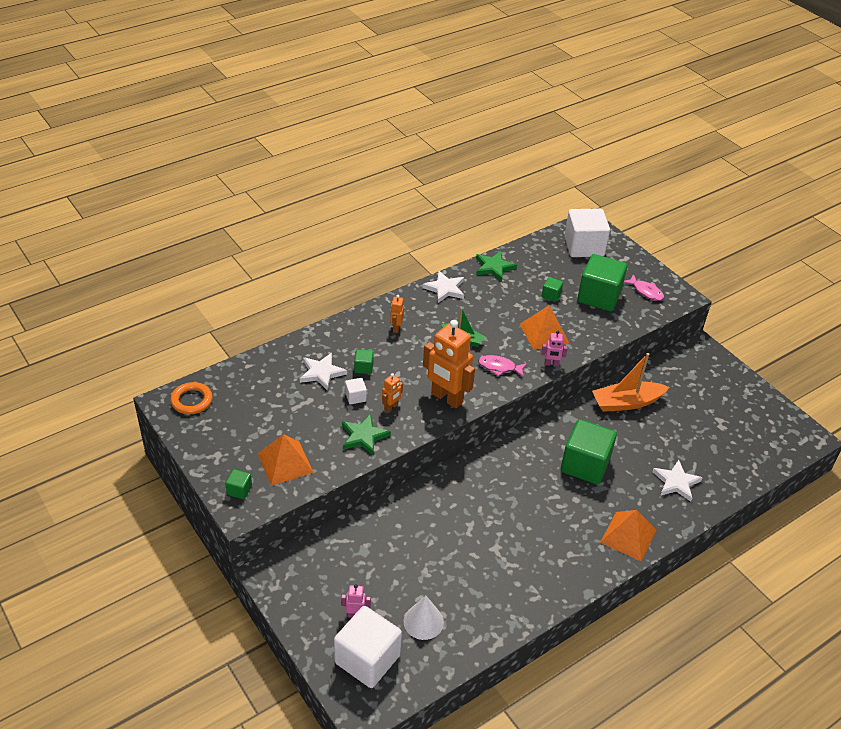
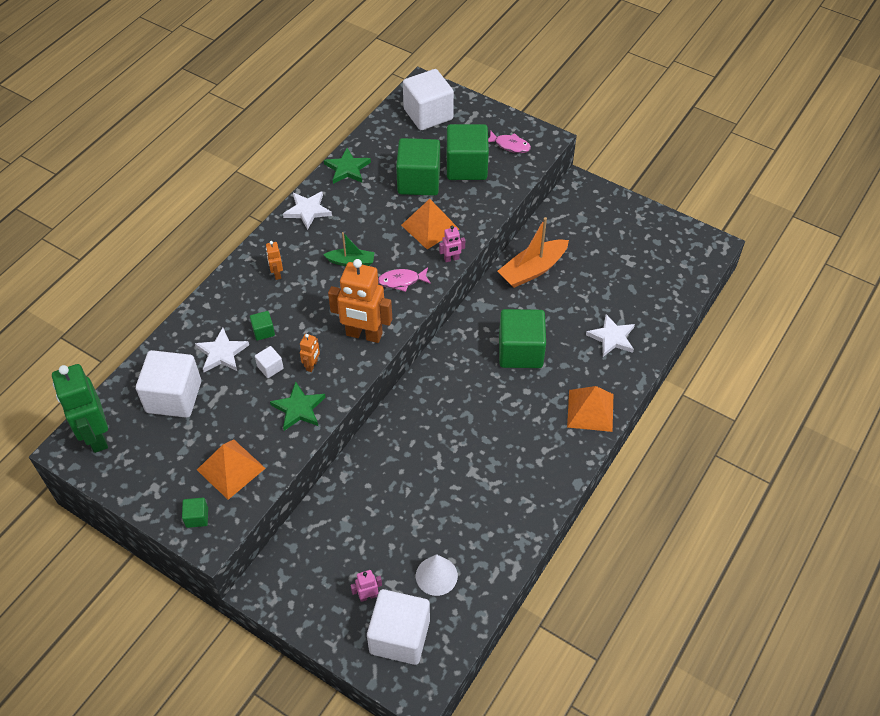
camera: 20 degrees left, 10 degrees up
(191, 400) = (96, 436): orange ring -> green robot
(267, 392) = (174, 397): none -> white cube
(551, 295) = (418, 181): green cube -> green cube, size x2.31

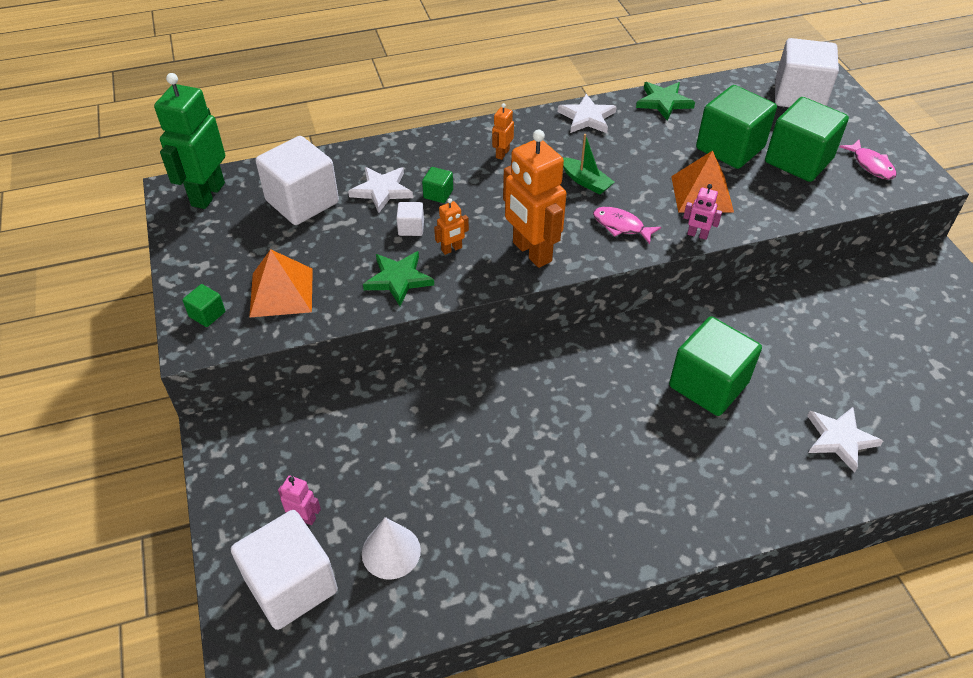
camera: 40 degrees right, 5 degrees down
(532, 270) = (799, 312): orange boat -> none
(590, 410) = (738, 501): orange pyramid -> none

